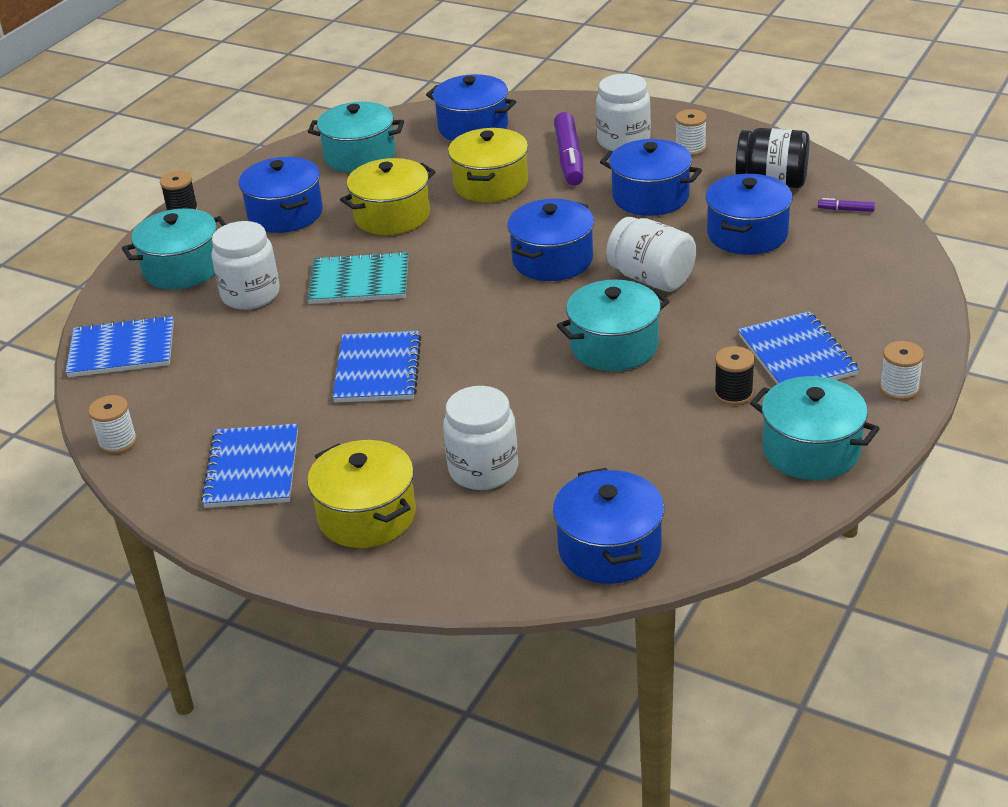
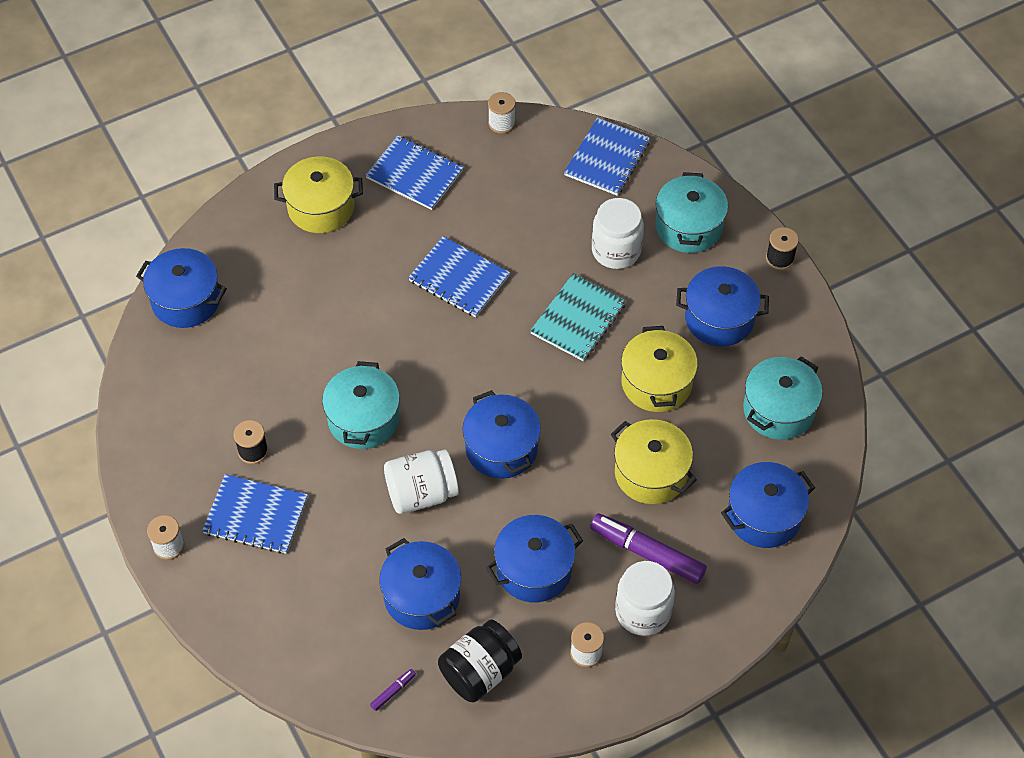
camera: 120 degrees right, 20 degrees up
(483, 470) = (308, 280): white jar -> none
(811, 450) = (164, 452): turquoise pot -> none

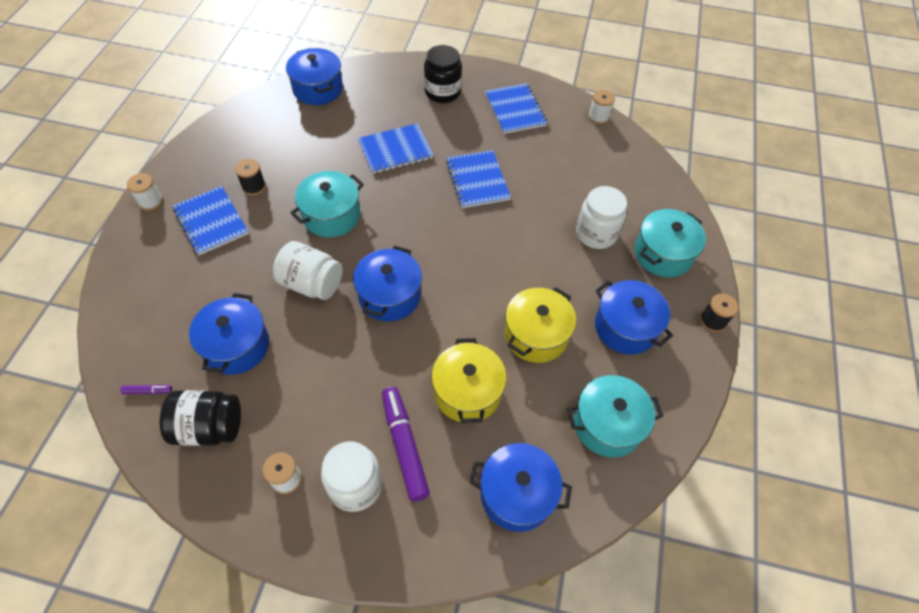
camera: 40 degrees right, 0 degrees up
(321, 207) = (442, 92): yellow pot -> black jar
(534, 569) = (320, 390): blue pot -> none
(578, 319) = (526, 256): turquoise notebook -> none
(607, 158) = (647, 178): blue notebook -> blue notebook (395, 150)

